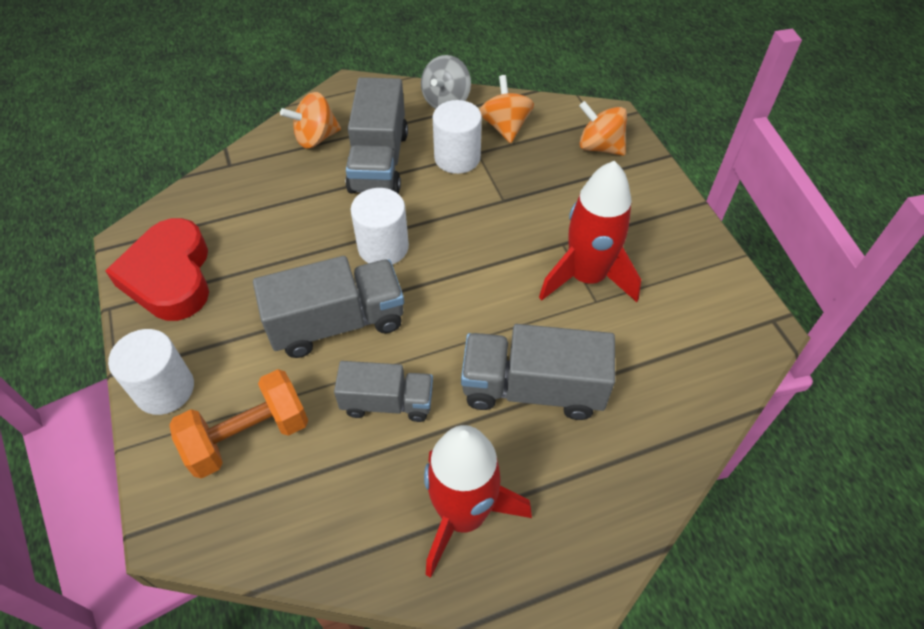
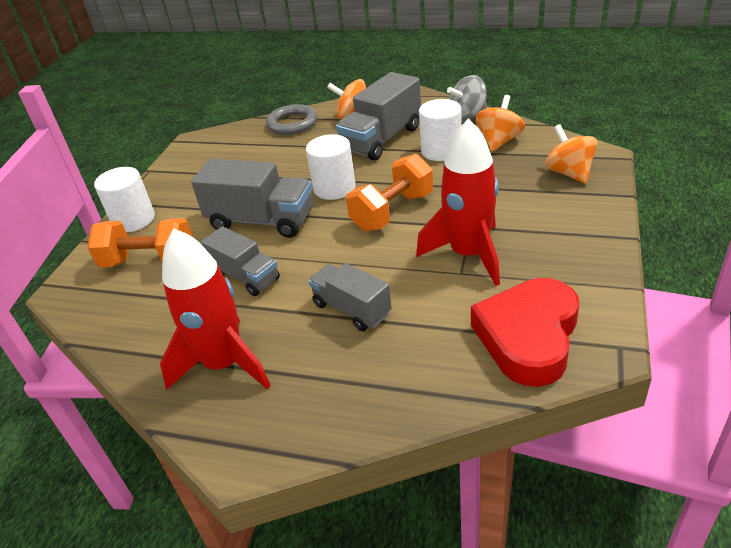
camera: 40 degrees right, 15 degrees down
(170, 276) = (194, 165): red heart -> red heart (528, 337)
(247, 171) = (292, 123): none -> grey ring
(472, 255) = (392, 212): none -> orange dumbbell
(532, 388) = (352, 309): grey truck -> grey truck, size x0.64

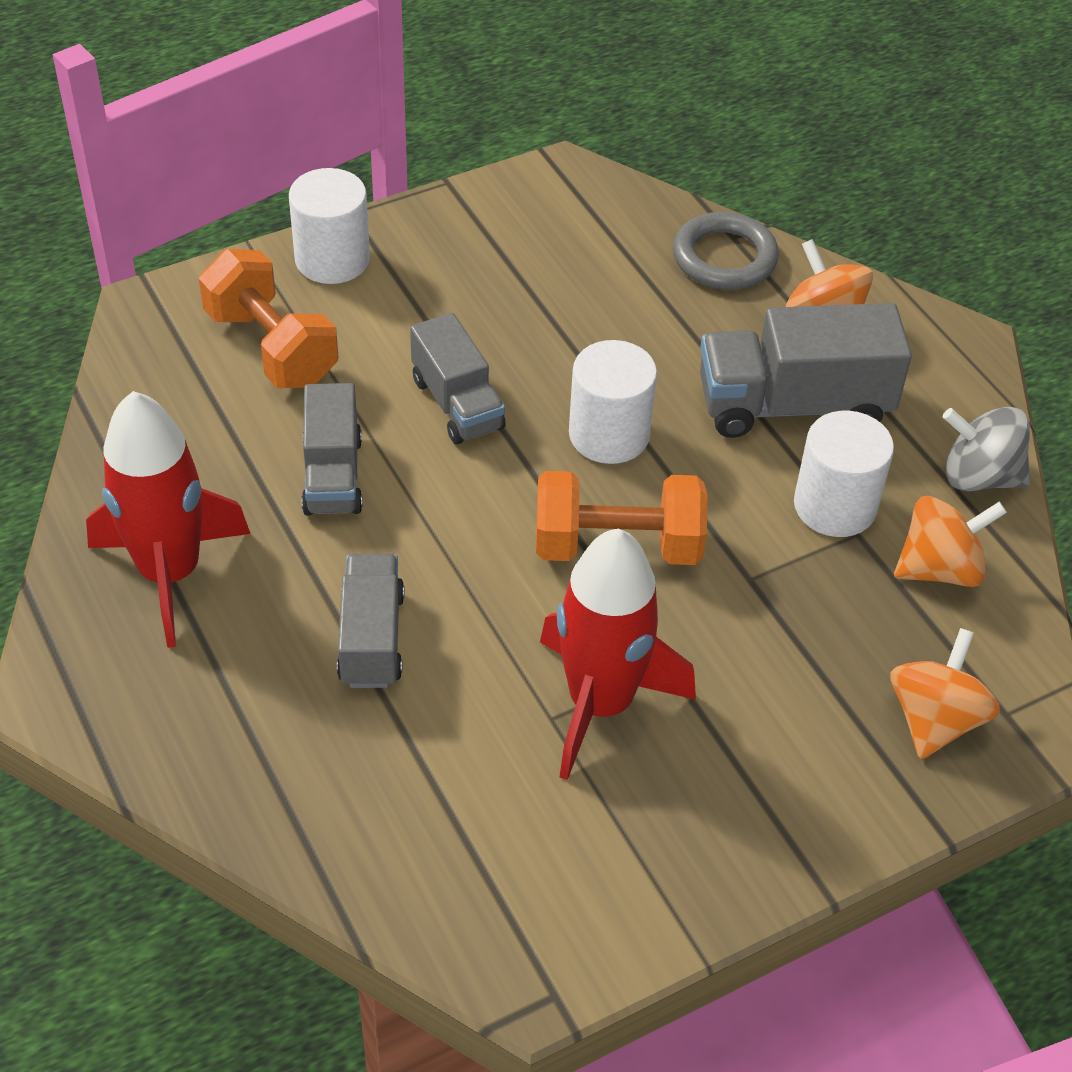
camera: 40 degrees right, 10 degrees up
(261, 221) = (457, 404): grey truck -> grey truck, size x0.64
(528, 337) = (486, 875): red heart -> none

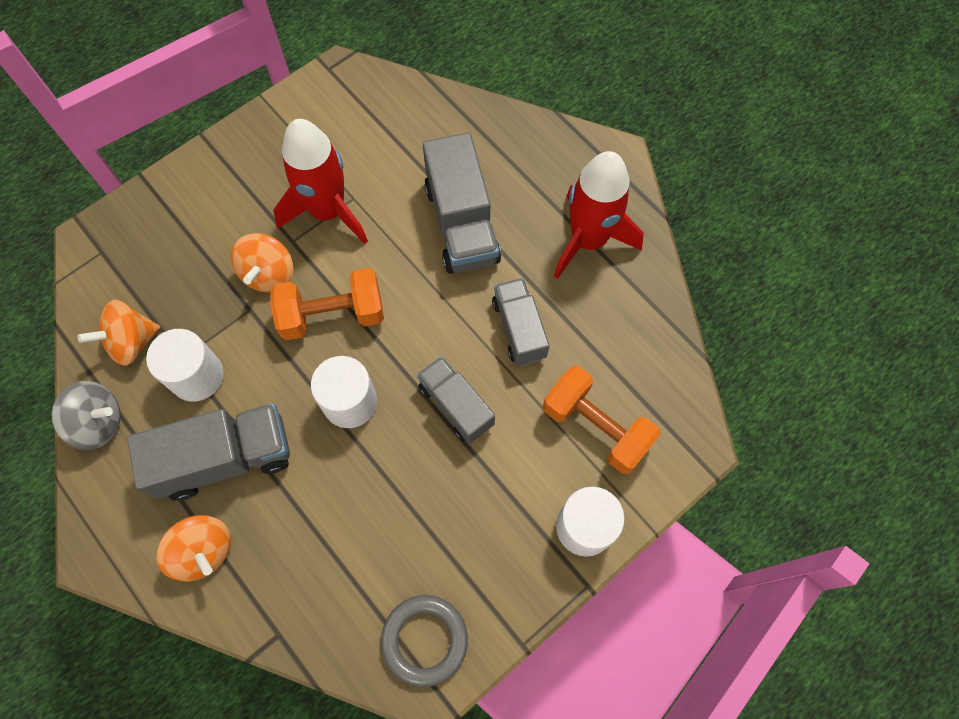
camera: 170 degrees right, 20 degrees up
(371, 639) = (461, 223): grey truck -> grey truck, size x1.56
(724, 258) = (283, 606): grey ring -> grey ring (425, 640)
(934, 720) = (142, 239): orange spinning top -> orange spinning top (269, 274)

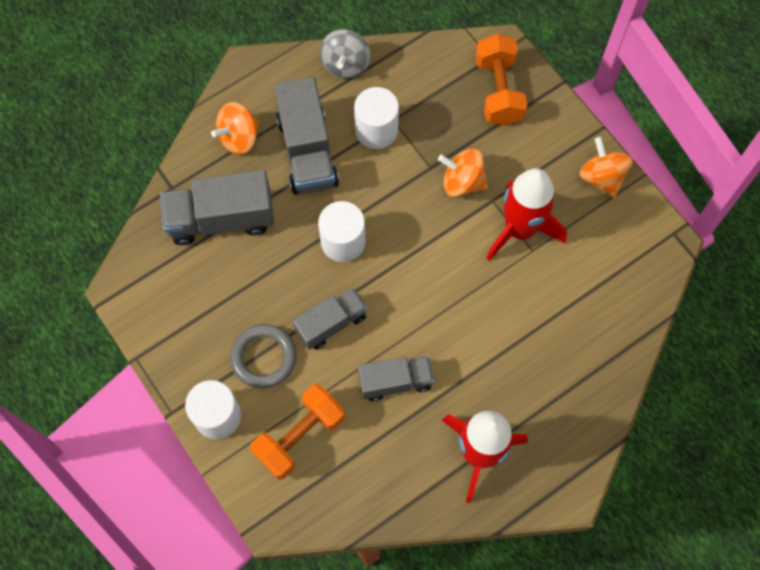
camera: 95 degrees right, 0 degrees up
(131, 342) = (409, 83): orange spinning top -> orange spinning top (601, 177)
(332, 315) = (420, 230): orange dumbbell -> orange dumbbell (498, 91)
(425, 640) = (151, 288): grey ring -> grey ring (264, 357)
(461, 223) = (502, 341): grey truck -> grey truck (221, 219)

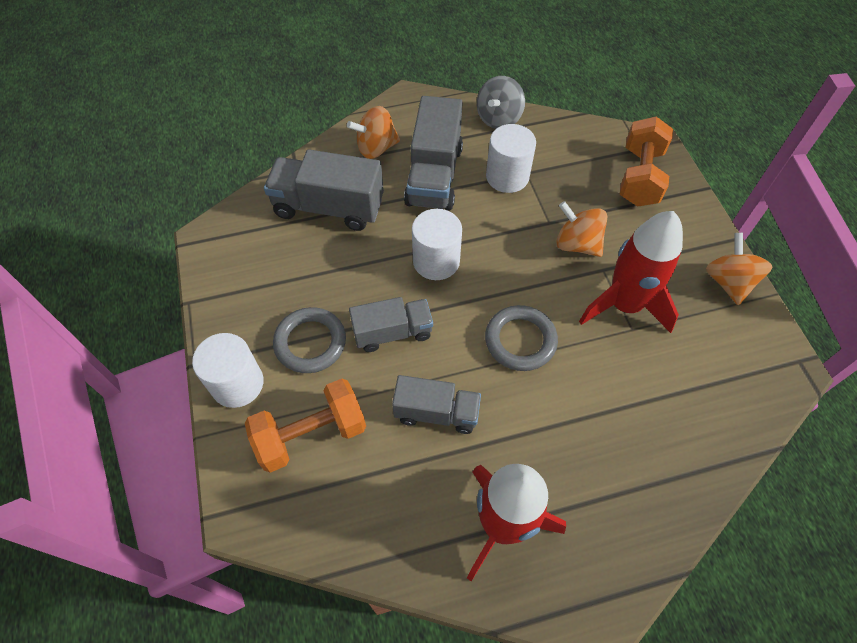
camera: 20 degrees right, 10 degrees down
(442, 293) = (520, 340): none -> grey ring

